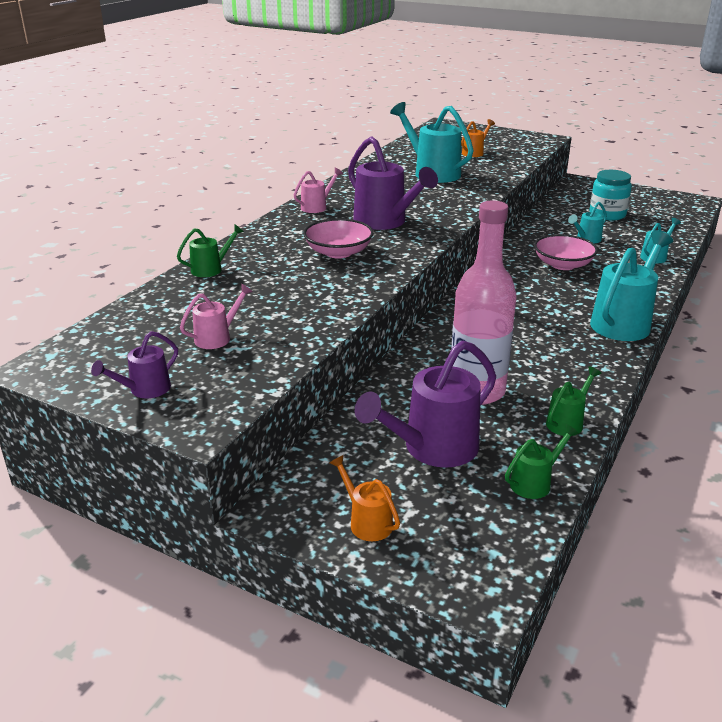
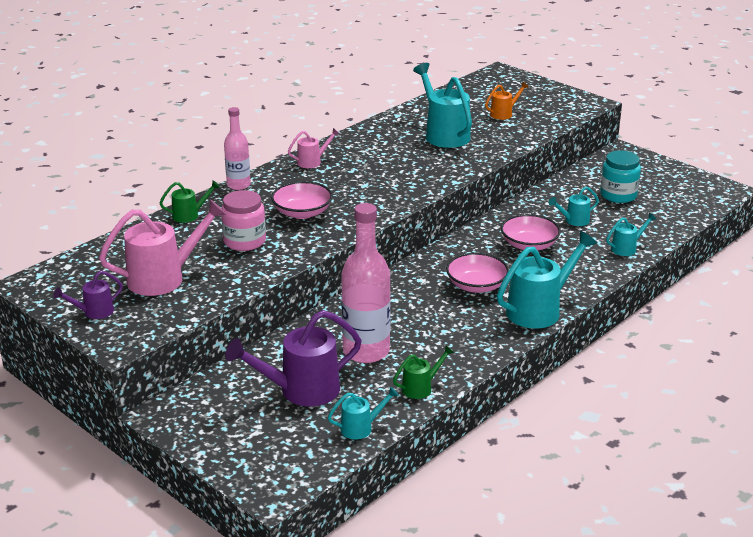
camera: 15 degrees right, 0 degrees up
(217, 337) = (164, 278): pink watering can -> pink watering can, size x1.96
(250, 235) = (238, 185): none -> pink bottle
(292, 287) = (244, 241): none -> pink jar
(366, 521) = (222, 433): orange watering can -> none
(385, 222) = (362, 186): purple watering can -> none
(535, 482) = (361, 428): green watering can -> turquoise watering can
(542, 308) = (476, 286): none -> pink bowl

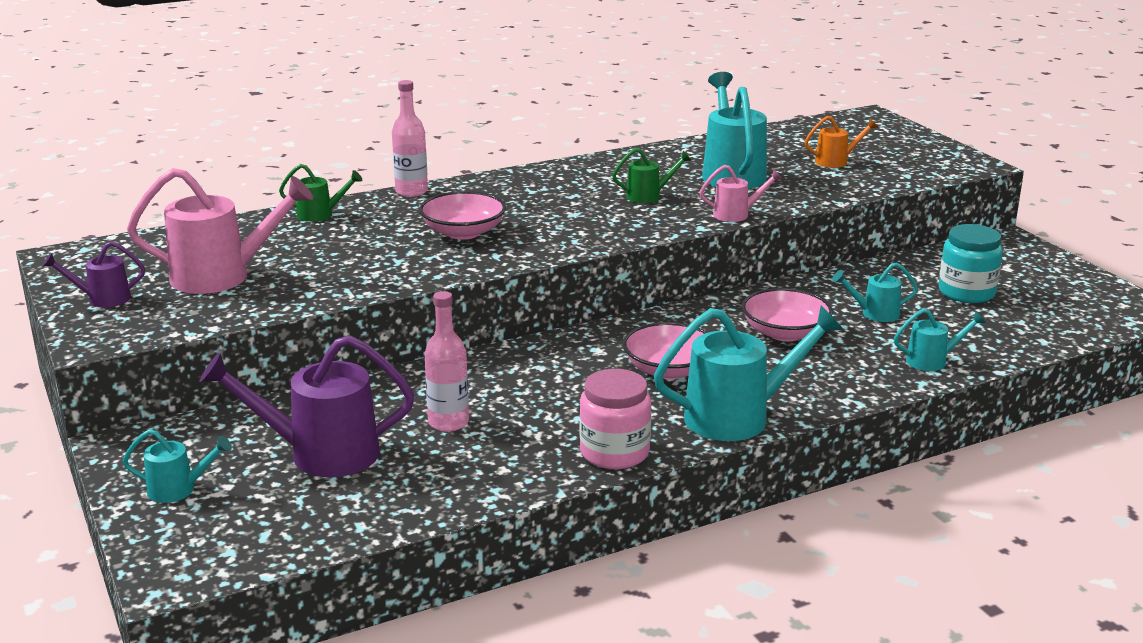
camera: 20 degrees right, 5 degrees down
(244, 241) = (360, 252): pink jar -> pink jar (614, 452)
(312, 162) = (528, 180): pink watering can -> pink watering can (737, 214)
(361, 428) = (360, 518): turquoise watering can -> turquoise watering can (179, 489)
(366, 351) = (448, 422): pink bottle -> pink bottle, size x0.58
(421, 387) = (486, 484): green watering can -> green watering can (649, 196)

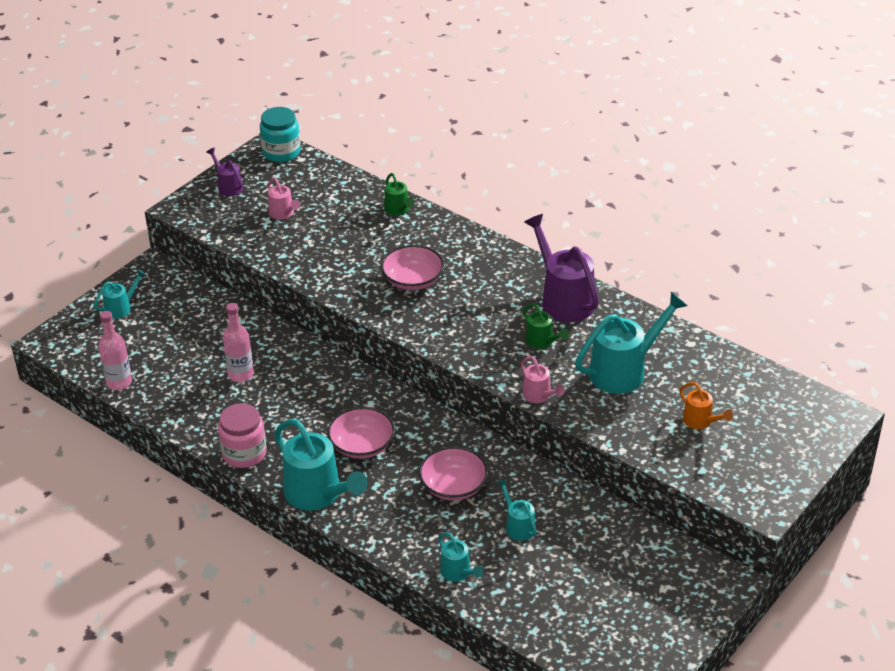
camera: 65 degrees right, 15 degrees up
(179, 489) = (121, 308): turquoise watering can -> turquoise watering can turned 105 degrees counterclockwise
(223, 276) = (283, 214): pink watering can -> pink watering can, size x0.51
(320, 453) = (181, 340): purple watering can -> purple watering can (563, 299)
(411, 191) = (465, 231): pink bottle -> pink bottle (119, 382)
(966, 292) = (594, 571): turquoise jar -> turquoise jar (281, 152)

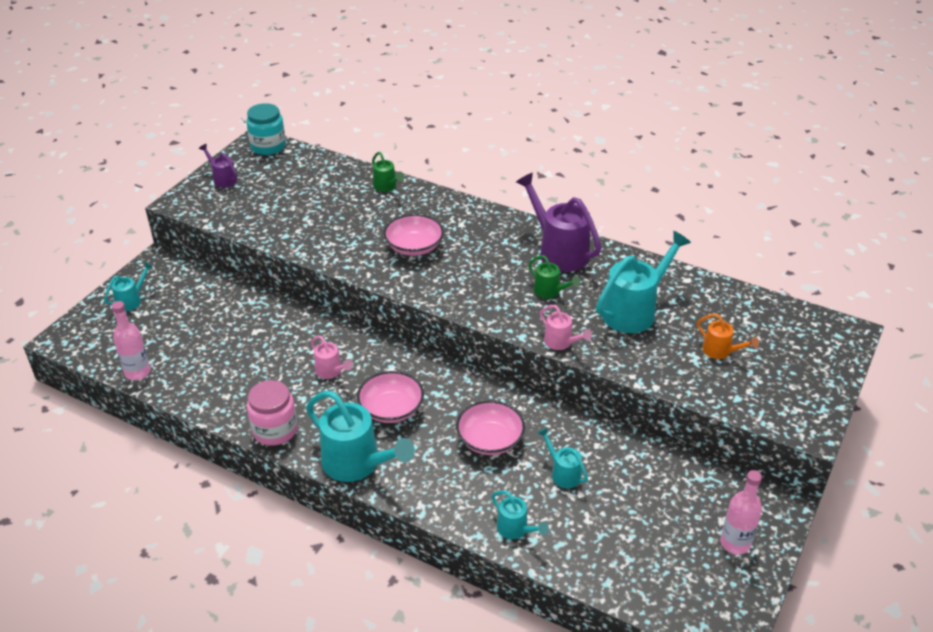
camera: 10 degrees left, 0 degrees up
(240, 374) = (259, 352): pink bottle -> pink bottle (735, 543)
(283, 214) = (279, 199): pink watering can -> pink watering can (331, 372)

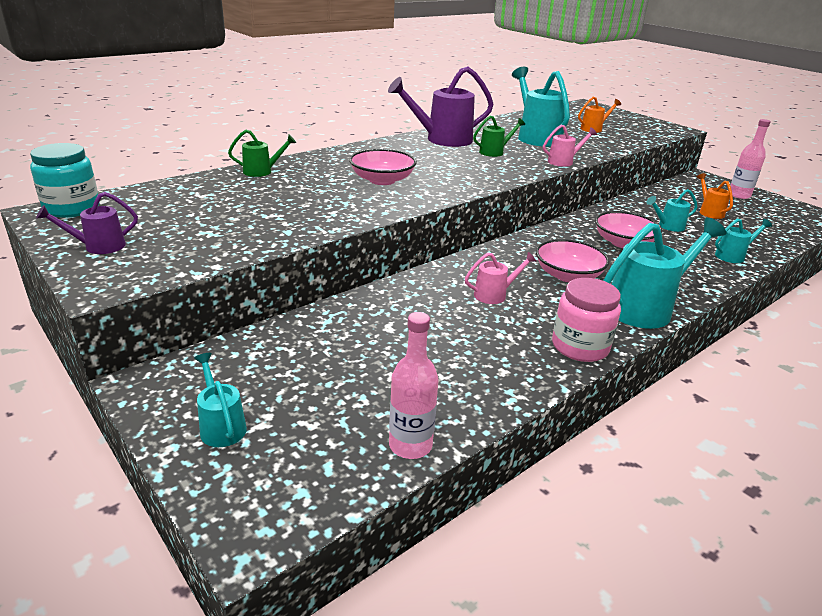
camera: 70 degrees left, 10 degrees down
(641, 510) = (709, 212): none -> orange watering can

